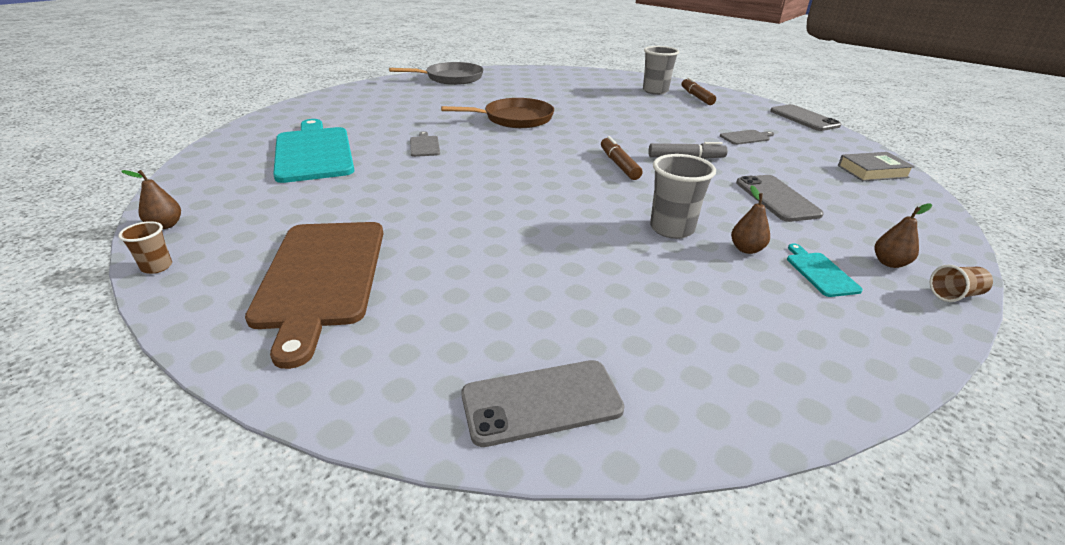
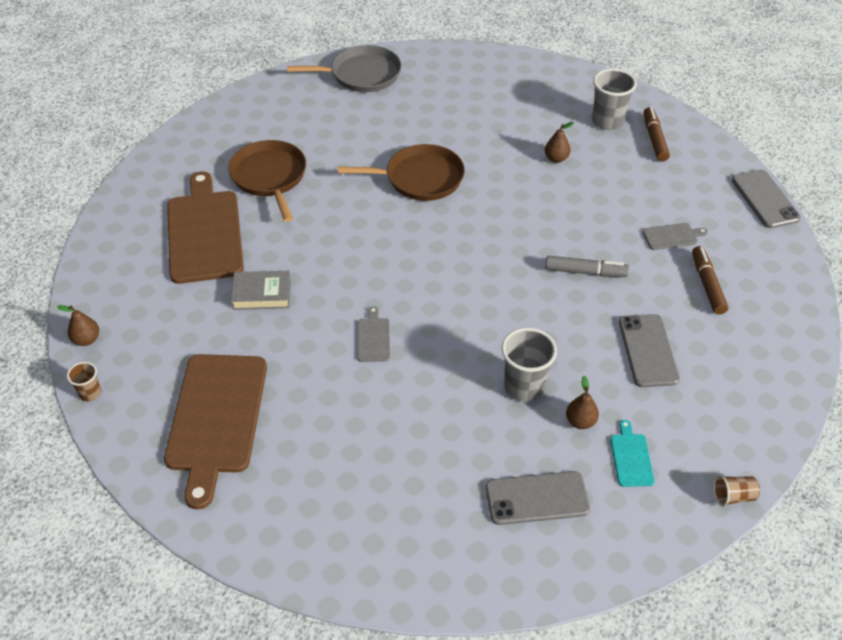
camera: 10 degrees right, 15 degrees up
(313, 152) = (204, 232): turquoise cutting board -> brown cutting board
(378, 122) = (270, 177): none -> brown pan
(424, 145) = (315, 228): grey cutting board -> grey cutting board (373, 338)
(541, 402) = (363, 559): grey phone -> grey phone (537, 498)
(619, 164) = (509, 279): brown marker -> brown marker (707, 284)
(872, 171) = (779, 314): grey book -> grey book (262, 294)
(889, 263) = (702, 452): brown pear -> brown pear (556, 158)

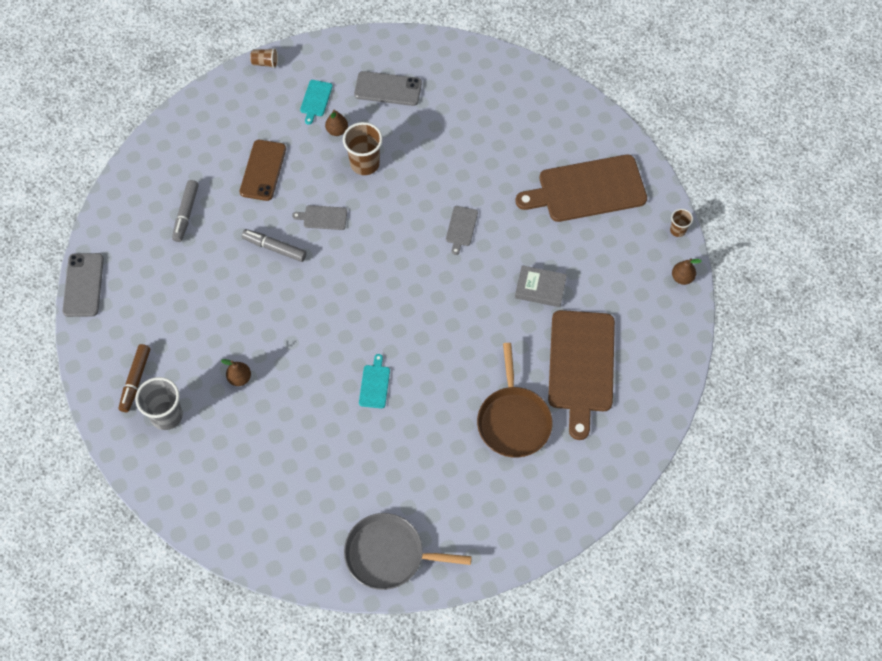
camera: 165 degrees left, 15 degrees up
(216, 418) = (587, 190): brown cutting board -> brown cutting board turned 120 degrees counterclockwise
(420, 178) = (374, 384): brown pan -> turquoise cutting board
(524, 387) = (365, 163): grey cup -> brown cup
(648, 350) = (263, 170): grey phone -> brown phone
(672, 236) = (186, 266): grey cutting board -> grey cutting board (323, 217)
(707, 284) = (186, 214): brown marker -> grey marker

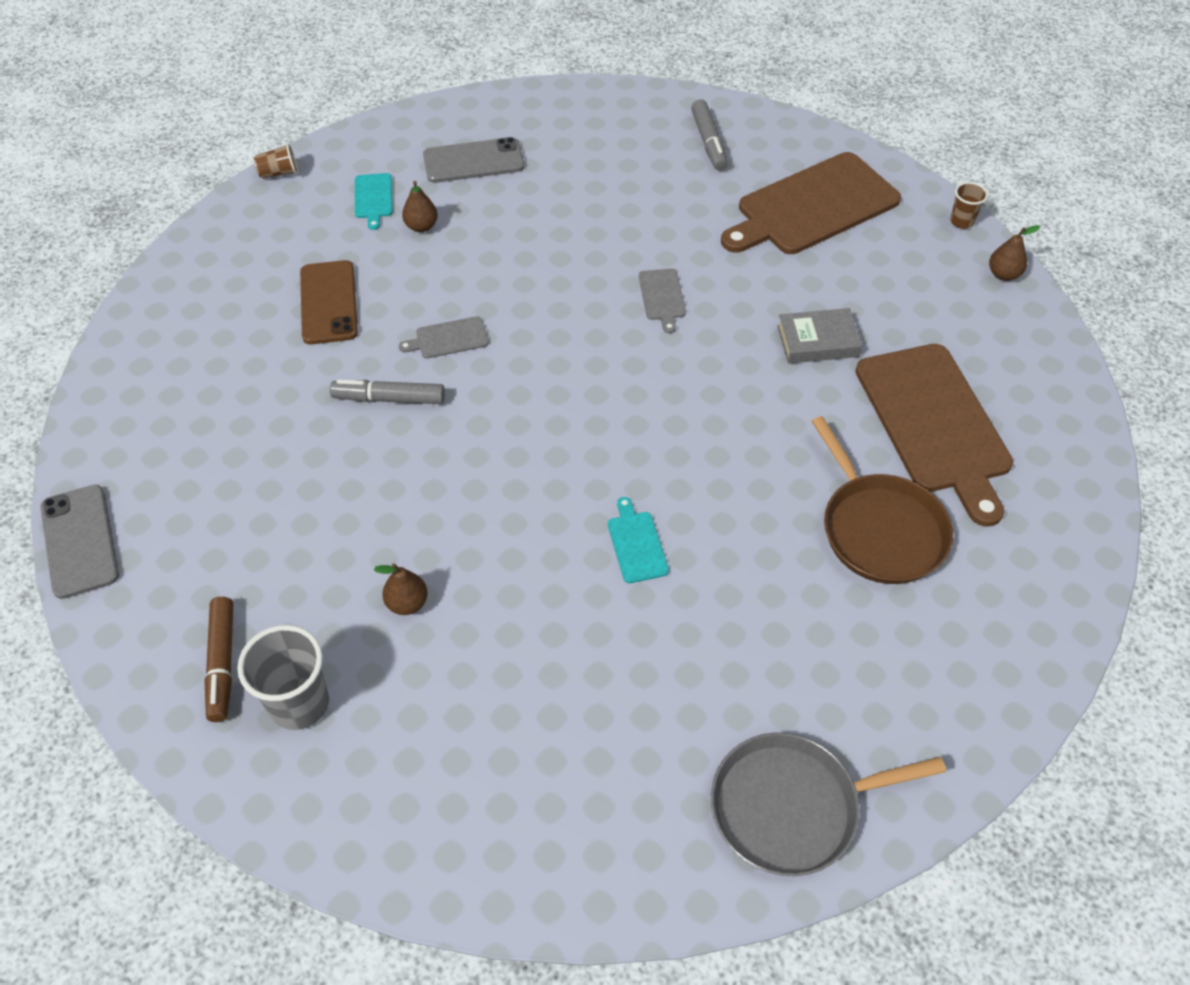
camera: 20 degrees left, 10 degrees down
(186, 214) = (225, 391): grey marker -> grey marker (709, 142)
(365, 163) = (481, 255): brown cup -> none

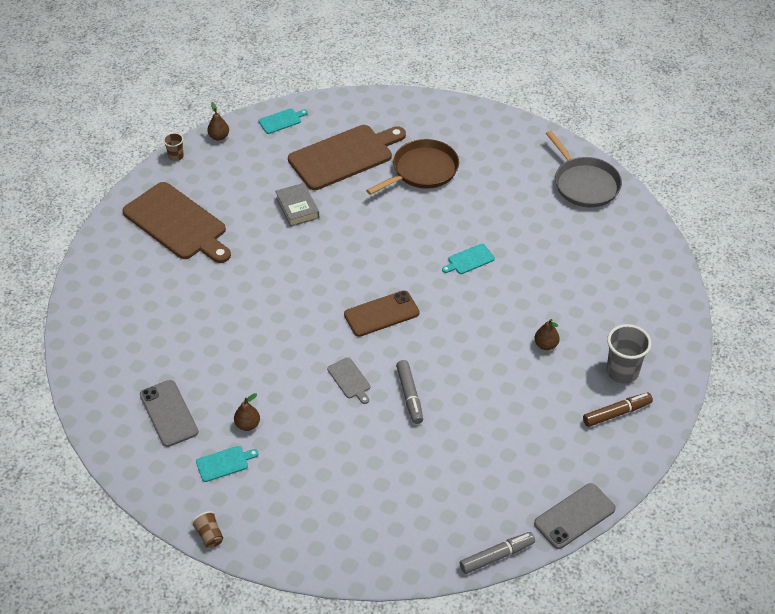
camera: 105 degrees left, 5 degrees down
(328, 302) = (338, 455): brown phone -> brown phone (381, 314)
(662, 297) = (281, 282): grey cutting board -> none
(709, 142) = (120, 284): grey marker -> grey marker (497, 556)
(1038, 356) = (281, 121): none -> turquoise cutting board

